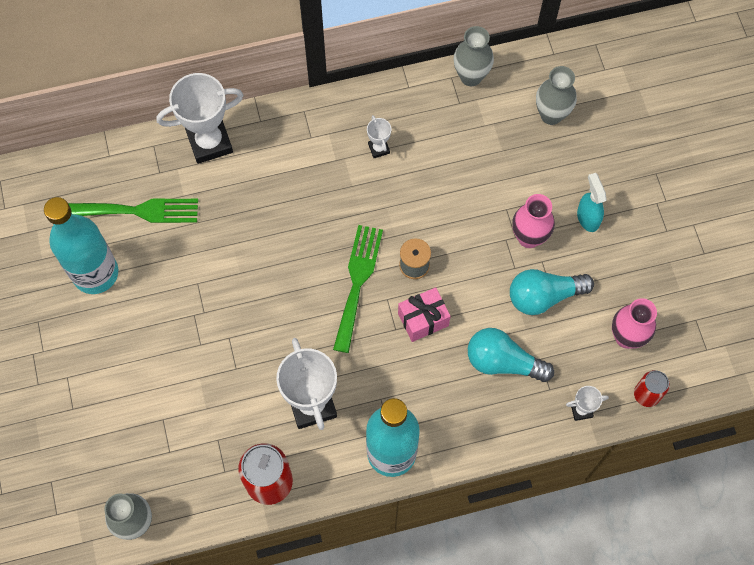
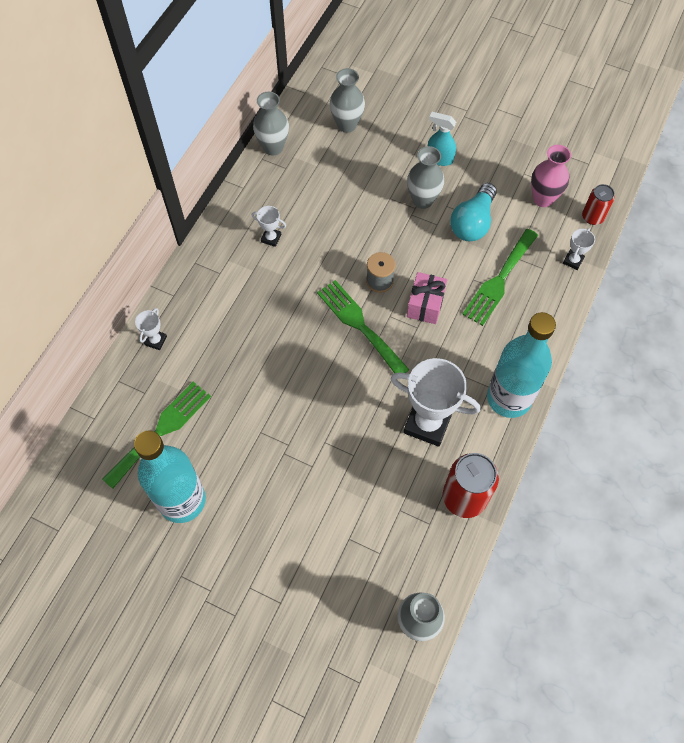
camera: 50 degrees left, 5 degrees down
(209, 142) = (156, 341): white trophy -> white trophy, size x0.46
(503, 362) = (499, 280): turquoise light bulb -> green fork
(529, 237) = (422, 200): pink vase -> grey vase

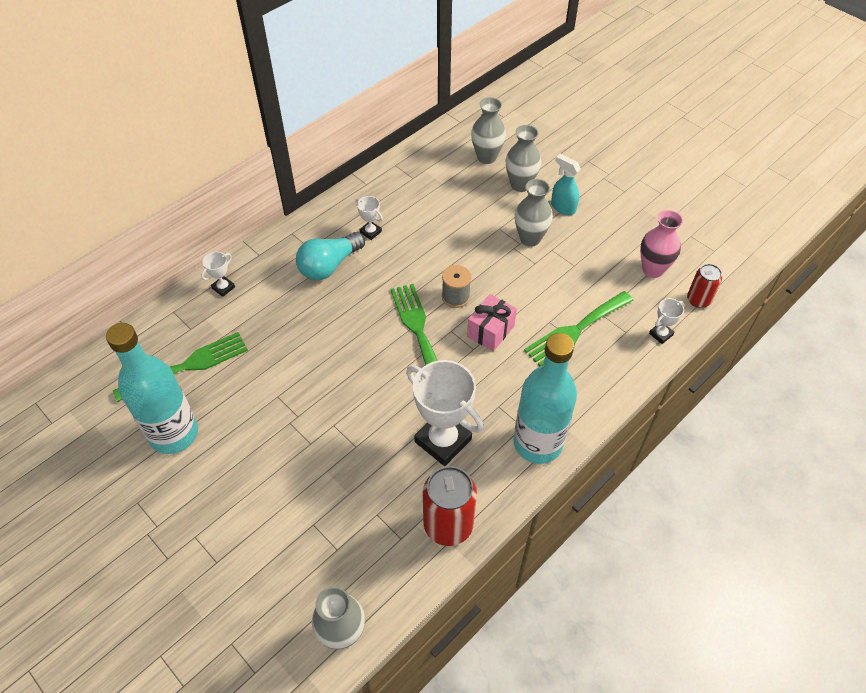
camera: 20 degrees right, 10 degrees down
(273, 147) = (409, 158): grey vase -> grey vase (520, 185)
(472, 223) = (571, 271): turquoise light bulb -> turquoise light bulb (329, 265)

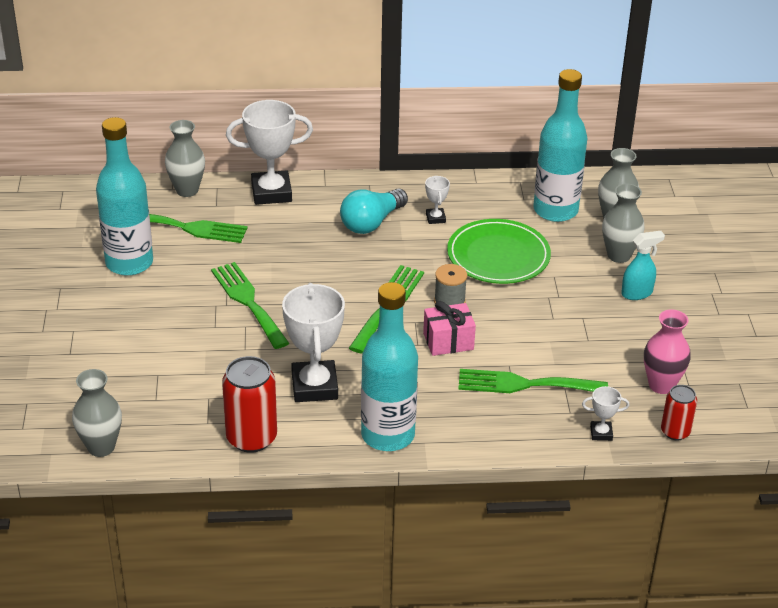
camera: 40 degrees right, 15 degrees down
(223, 288) = (271, 192): white trophy -> white trophy, size x2.17
(312, 401) = (248, 302): none -> green fork
(329, 265) = (371, 223): turquoise light bulb -> turquoise light bulb turned 45 degrees counterclockwise
(443, 174) = (555, 210): none -> turquoise bottle
(446, 236) = (498, 256): none -> green plate
(530, 239) = (572, 299): grey vase -> grey vase (187, 190)
(563, 207) = (637, 293): turquoise spray bottle -> turquoise spray bottle turned 75 degrees clockwise

